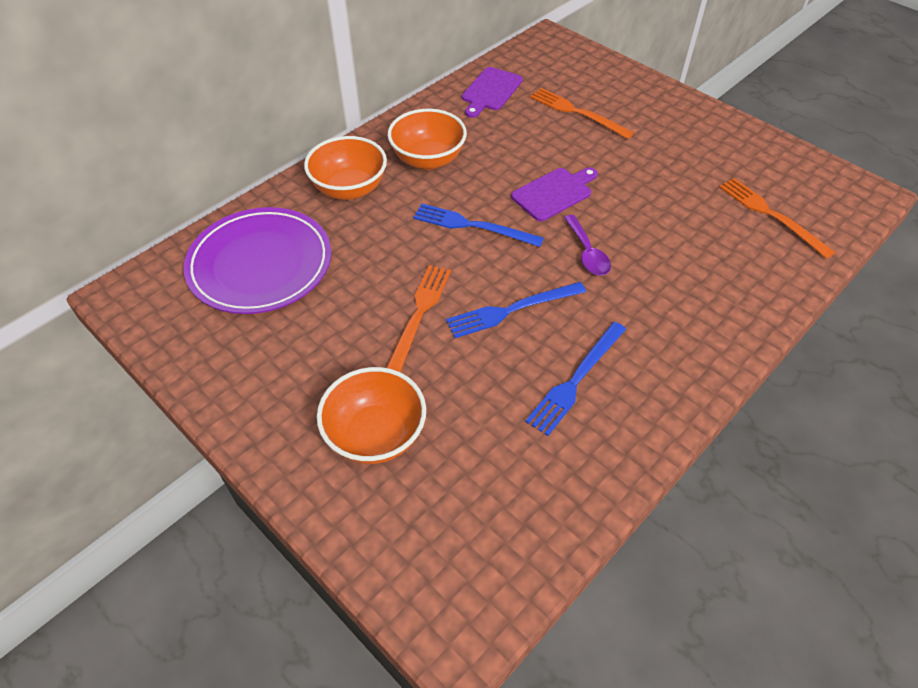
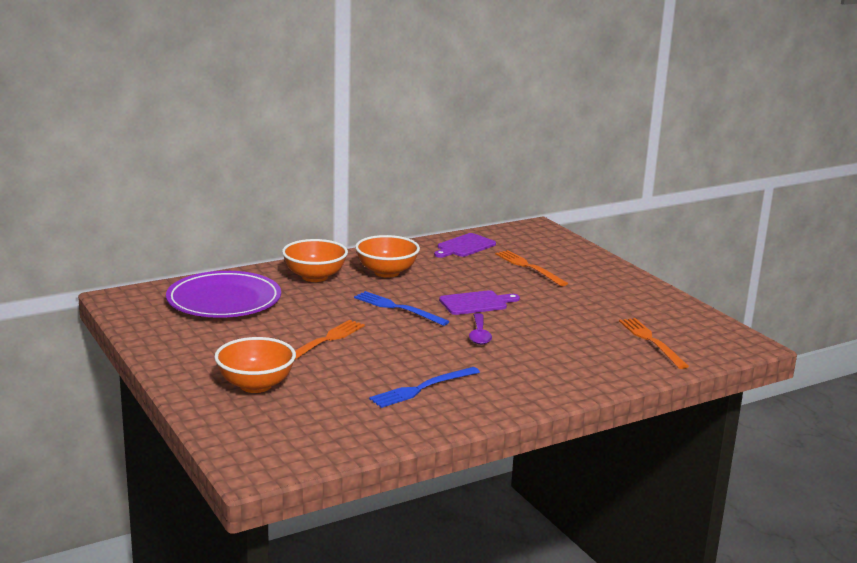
camera: 15 degrees right, 30 degrees down
(512, 310) = (398, 350): blue fork -> none

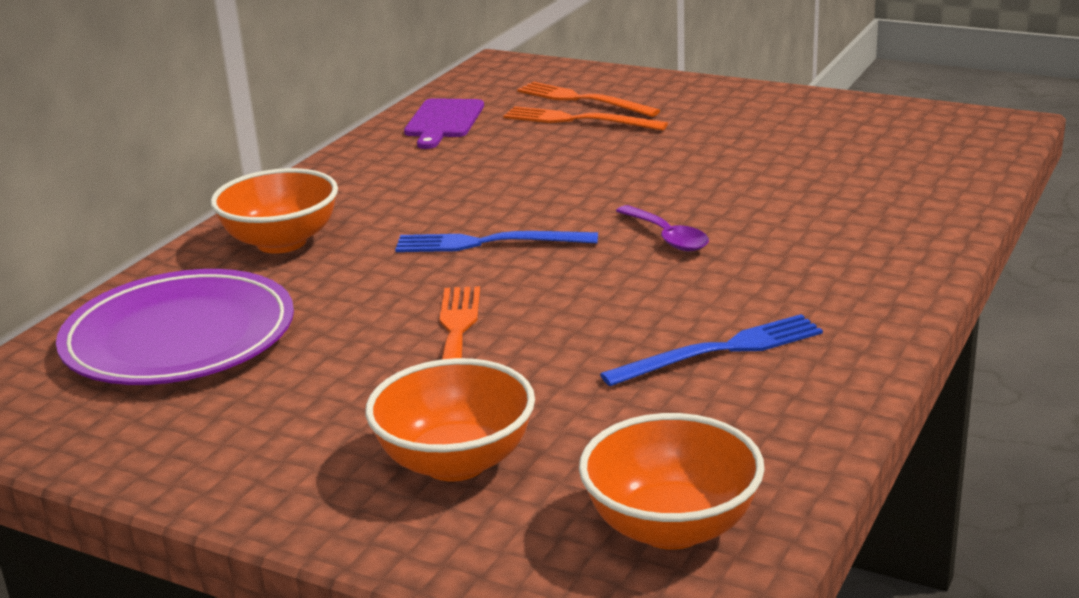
camera: 30 degrees left, 5 degrees up
(386, 272) = (387, 196): orange bowl -> orange bowl (671, 527)
(422, 388) = (720, 351): blue fork -> blue fork turned 135 degrees counterclockwise
(476, 303) = (589, 194): purple cutting board -> none
(651, 341) = (892, 162): orange fork -> orange fork (582, 100)

